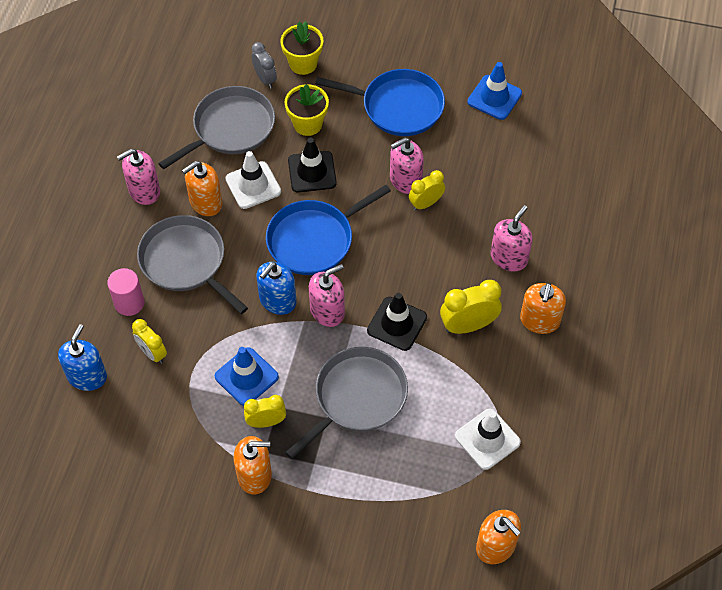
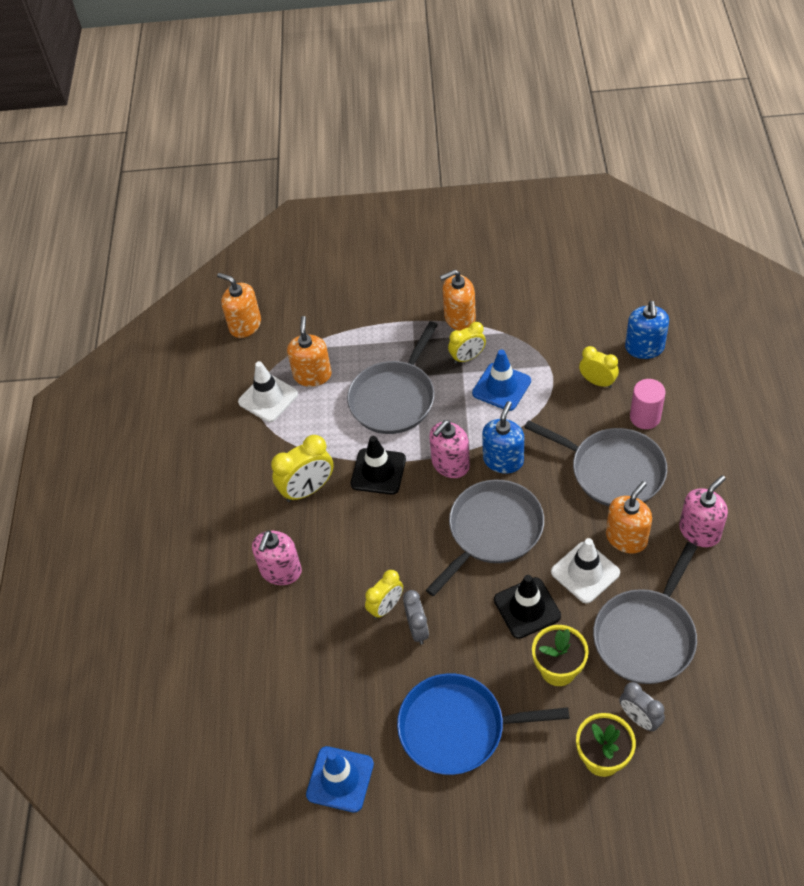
camera: 170 degrees right, 5 degrees down
(314, 239) = (492, 531): blue pan -> grey pan
(405, 180) = (417, 629): pink soap dispenser -> grey clock
(539, 320) = (237, 514): orange soap dispenser -> orange soap dispenser (312, 375)

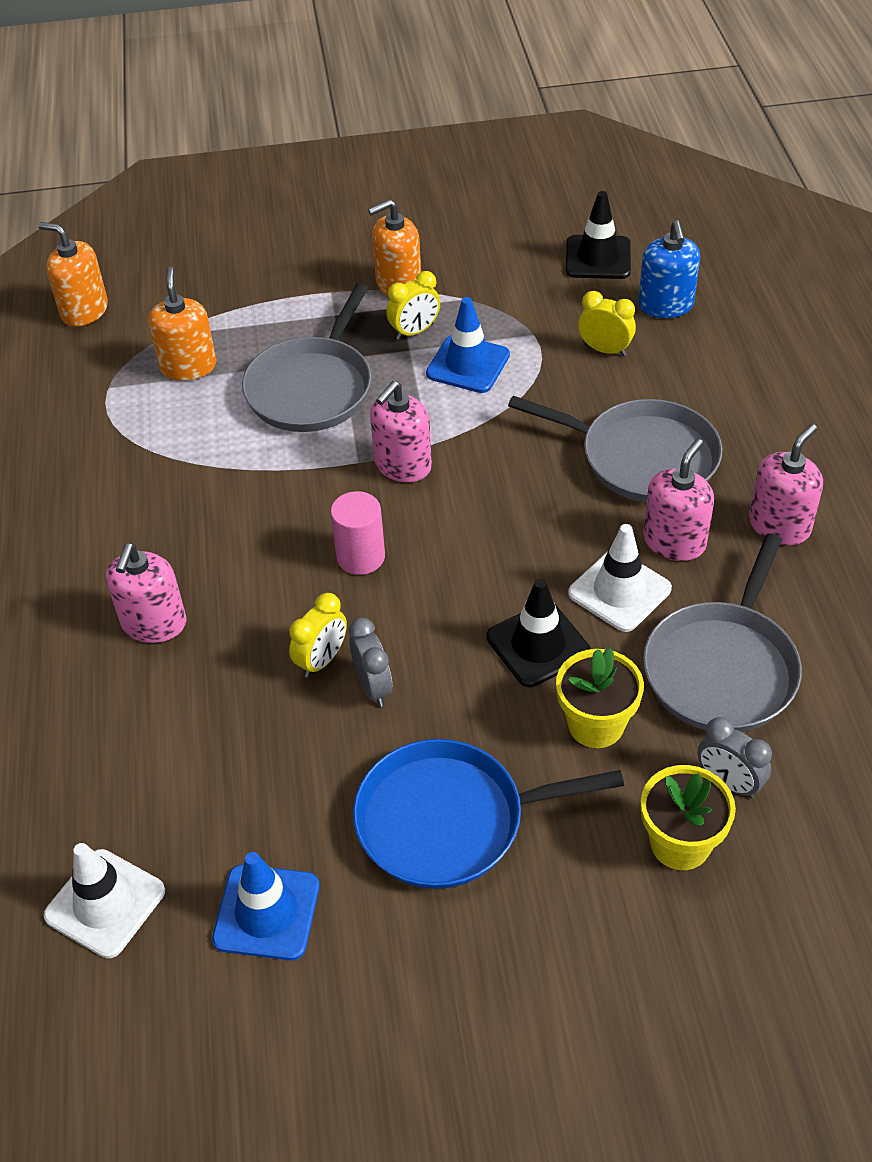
camera: 10 degrees left, 5 degrees down
(268, 398) = (123, 399): white traffic cone -> white traffic cone (105, 903)
(308, 490) = (190, 512): yellow clock -> none
(378, 471) = (295, 482): black traffic cone -> black traffic cone (598, 258)
(492, 531) = (474, 547): grey pan -> none
(503, 460) = (480, 455): blue soap dispenser -> none
(626, 538) = (674, 541): orange soap dispenser -> pink soap dispenser
(645, 417) = (679, 388): pink cylinder -> pink cylinder (361, 557)

